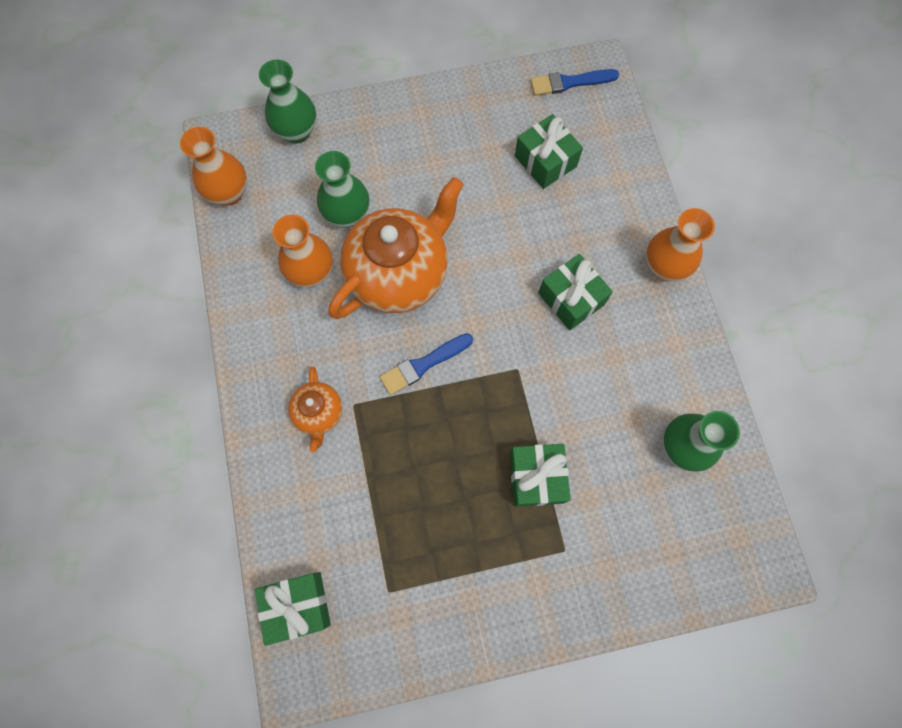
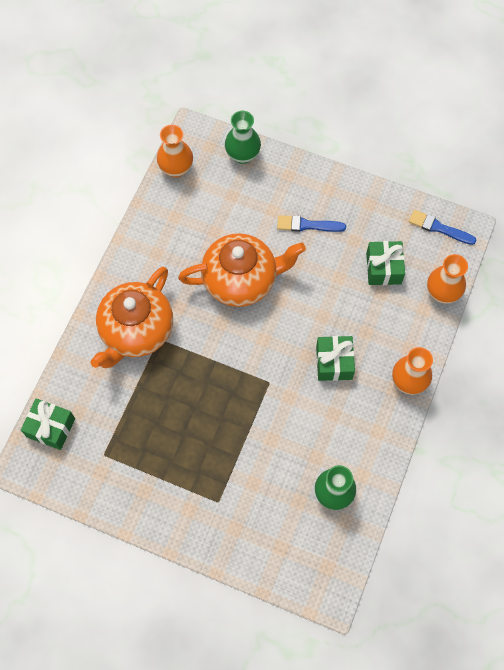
camera: 35 degrees right, 5 degrees down
(311, 272) = (190, 246): orange vase -> orange vase (442, 293)
(319, 413) = (136, 331): orange teapot -> orange teapot, size x2.08
(347, 215) = (236, 225): green vase -> none
(423, 365) = (215, 343): blue brush -> blue brush (307, 225)
(536, 477) = (233, 451): green gift -> none

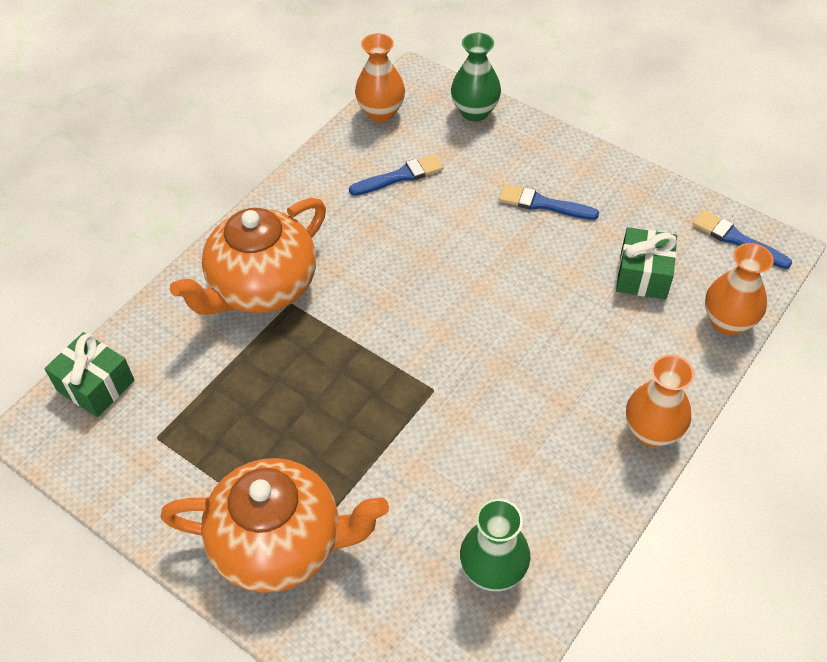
camera: 15 degrees right, 15 degrees down
(204, 221) = (400, 176): none -> blue brush
(241, 280) = (430, 253): orange teapot -> orange teapot (281, 543)
(334, 362) = (539, 382): green gift -> none

